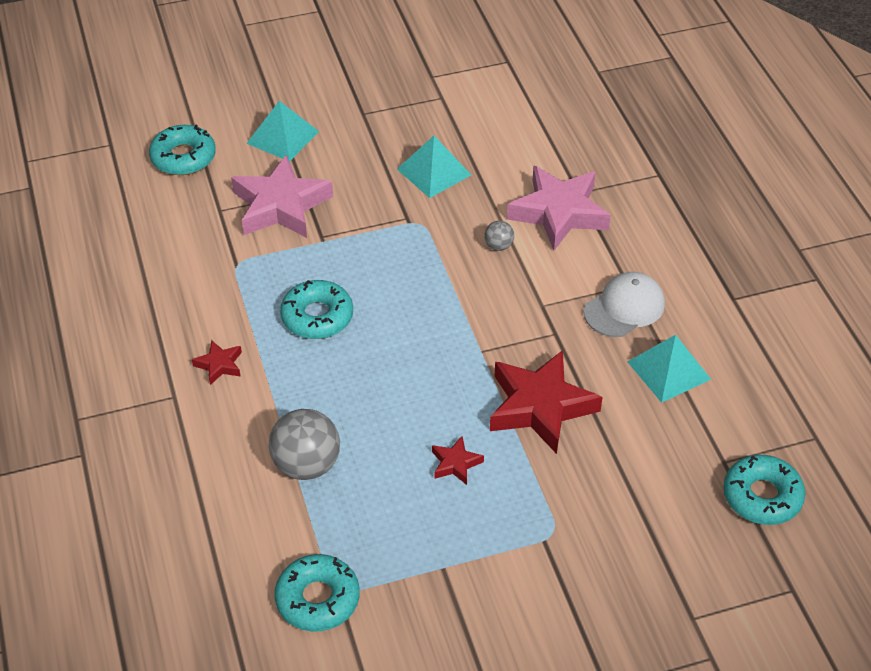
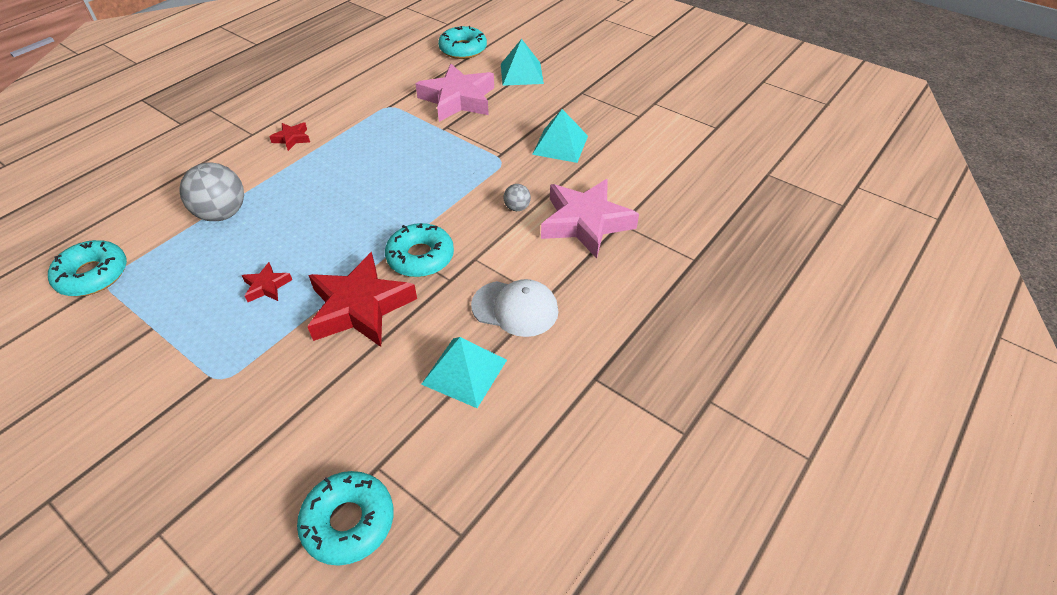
camera: 55 degrees right, 0 degrees up
(317, 317) = (368, 157): turquoise donut -> turquoise donut (420, 257)

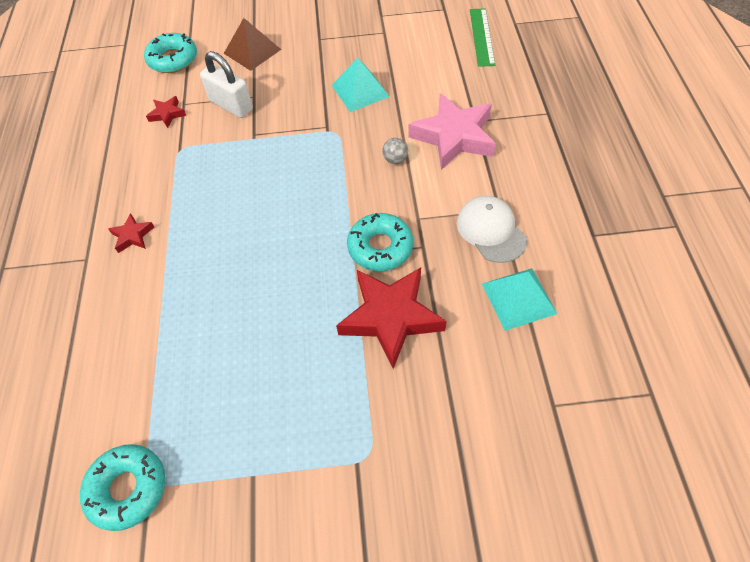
camera: 40 degrees left, 10 degrees up
(222, 214) = (168, 343): grey ball -> none
(267, 286) = (298, 364): red star -> red star (167, 114)
(348, 522) = (585, 452): turquoise donut -> none
(458, 99) = (231, 105): pink star -> white padlock
(515, 308) = (491, 230): white cap -> white cap turned 90 degrees counterclockwise
(521, 73) = (252, 51): turquoise pyramid -> brown pyramid
(719, 166) = (481, 37): none -> green ruler

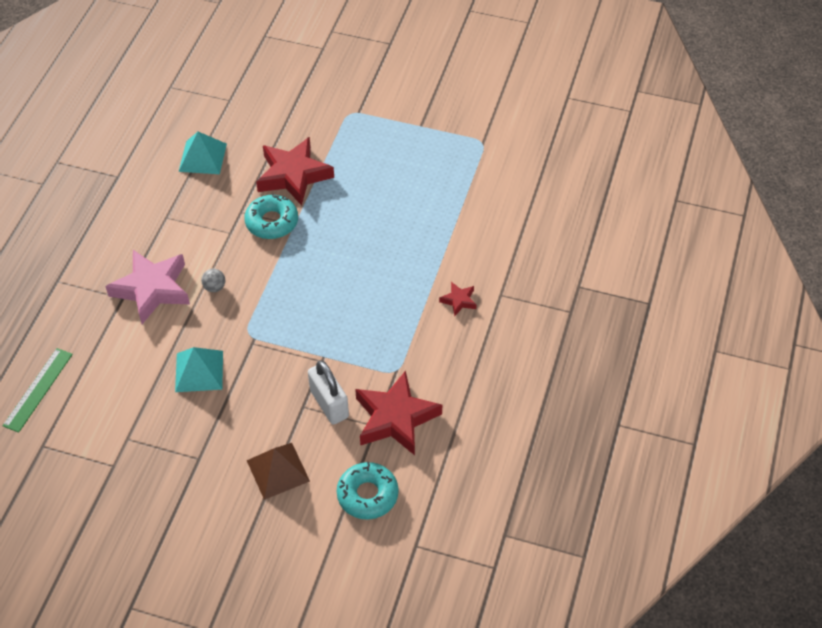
camera: 160 degrees left, 5 degrees down
(128, 488) = (496, 143): turquoise donut -> none
(167, 114) = (395, 418): red star -> red star, size x2.20
(491, 230) = (185, 205): white cap -> none

